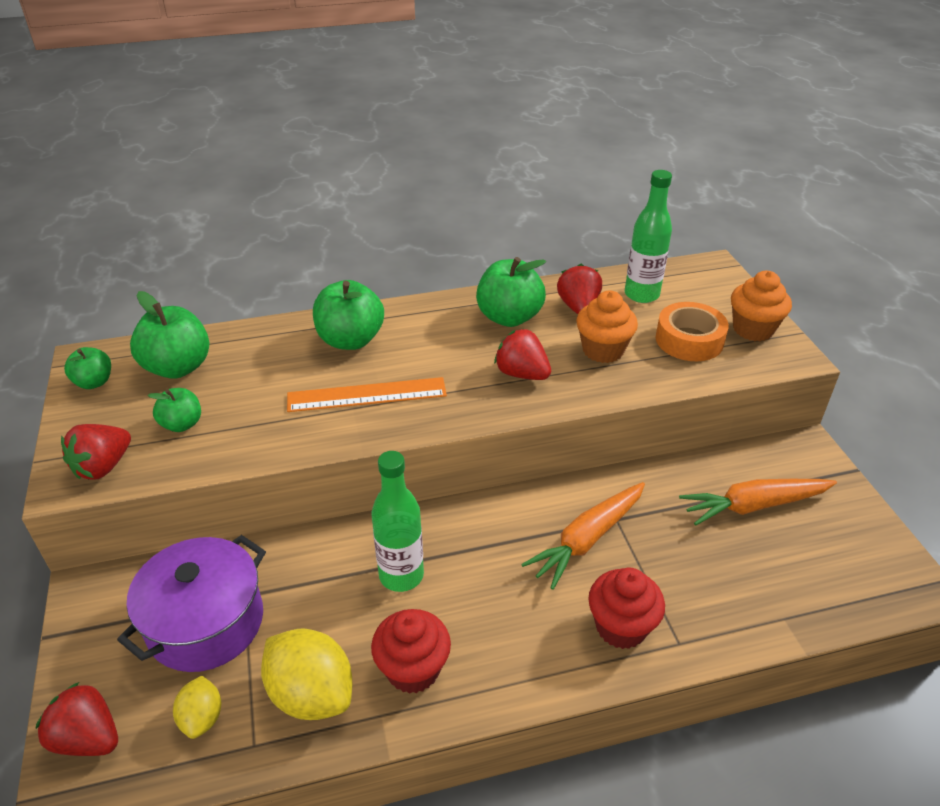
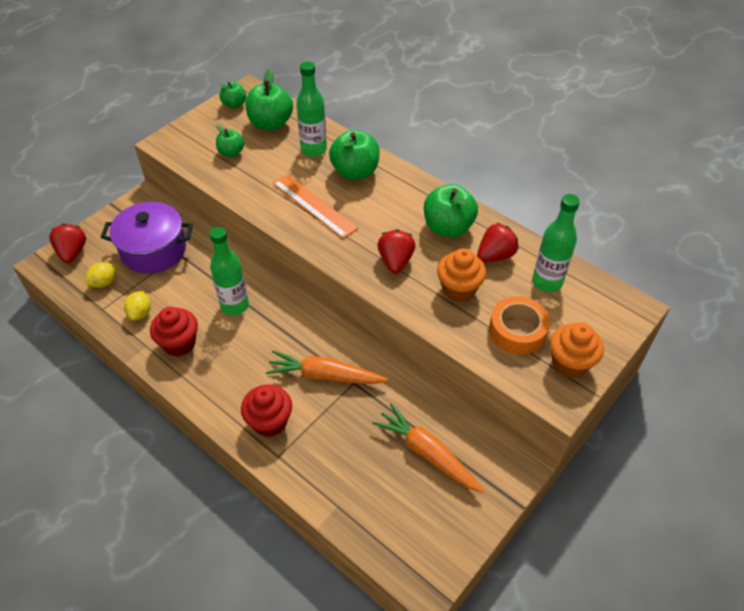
camera: 55 degrees right, 10 degrees up
(103, 467) = (182, 146): red strawberry -> none
(272, 354) = (313, 149): none -> green bottle
(311, 694) = (140, 313): yellow lemon -> yellow lemon, size x0.55

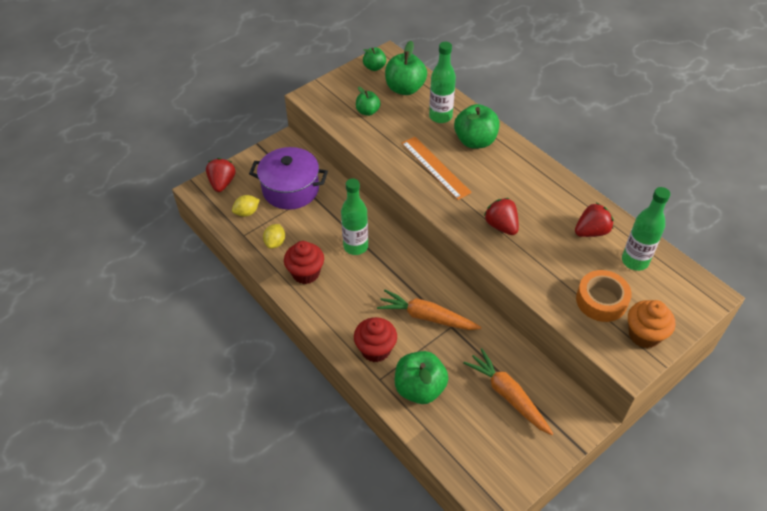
camera: 10 degrees right, 0 degrees up
(395, 261) = (501, 226): red strawberry -> red strawberry turned 45 degrees counterclockwise
(448, 227) = (552, 201): green apple -> green apple (419, 388)
(458, 289) = (554, 257): orange cupcake -> none

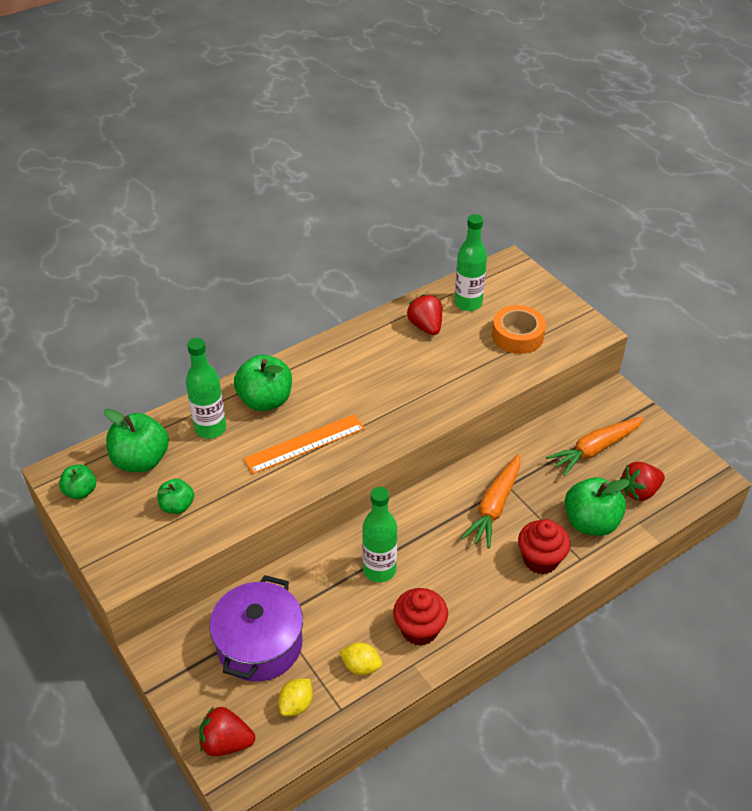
camera: 85 degrees left, 5 degrees down
(247, 212) = (296, 704): yellow lemon -> yellow lemon turned 60 degrees clockwise
(501, 226) = (410, 395): red strawberry -> red strawberry (639, 491)
(644, 335) = (558, 315): orange cupcake -> none

